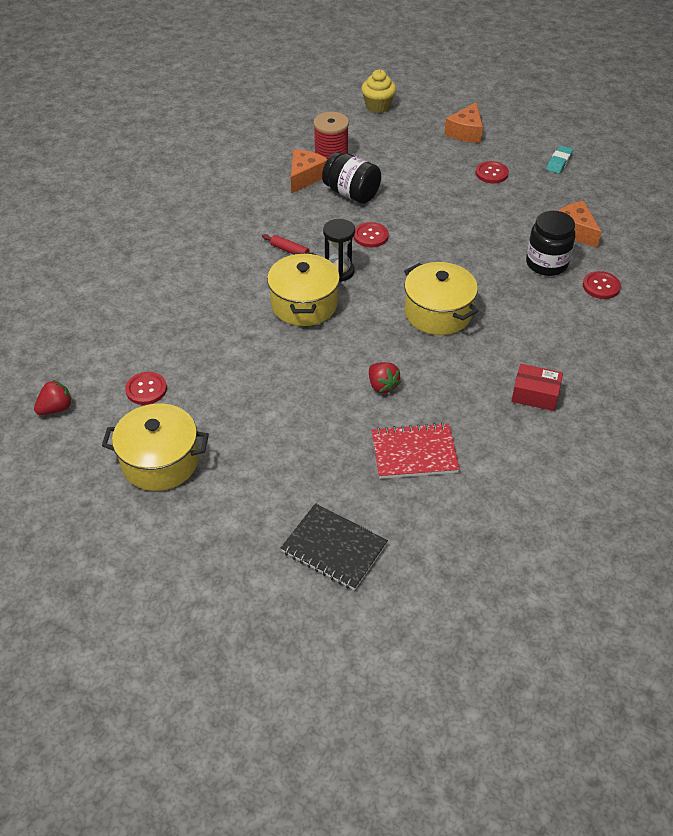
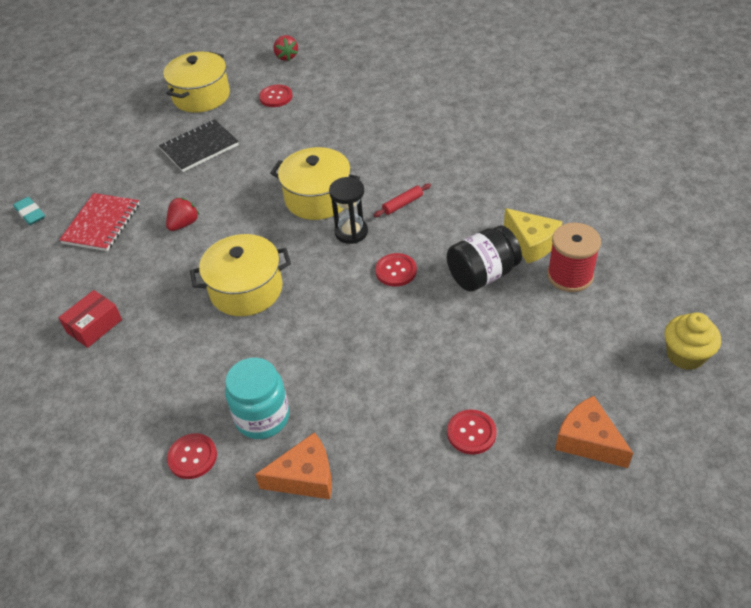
camera: 115 degrees right, 0 degrees up
(305, 177) = (531, 243): orange cheese -> yellow cheese
(334, 548) = (61, 162): black notebook -> black notebook (199, 147)
(382, 386) = (184, 224): red strawberry -> red strawberry turned 135 degrees clockwise
(546, 264) = (262, 417): black jar -> turquoise jar
(559, 162) = (468, 535): turquoise eraser -> turquoise eraser (30, 213)

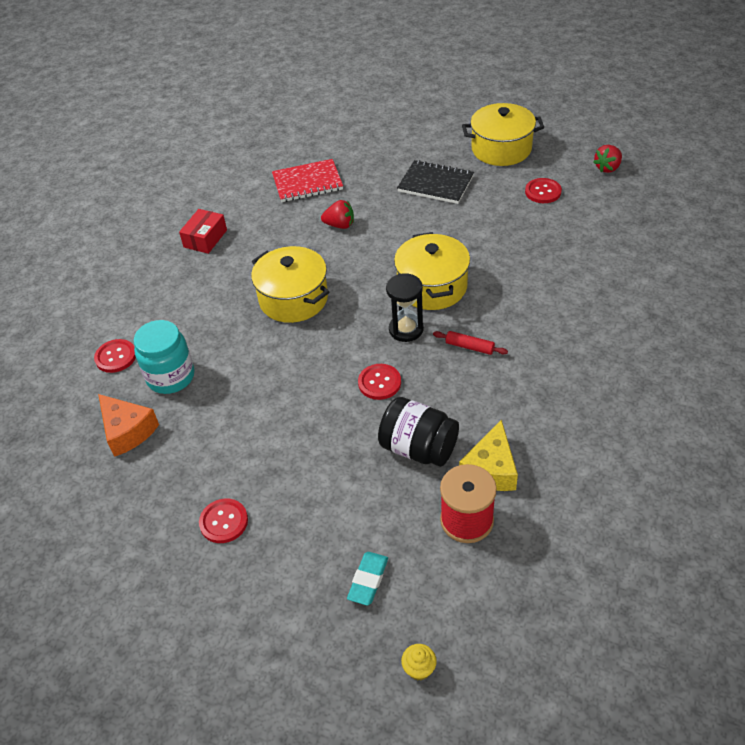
camera: 60 degrees right, 0 degrees up
(30, 213) = (291, 143): turquoise eraser -> turquoise eraser (368, 580)
(94, 326) = (205, 238): red box -> red box turned 75 degrees counterclockwise
(588, 441) = (260, 618): orange cheese -> none
(685, 355) = (419, 668): yellow cupcake -> yellow cupcake, size x0.55

